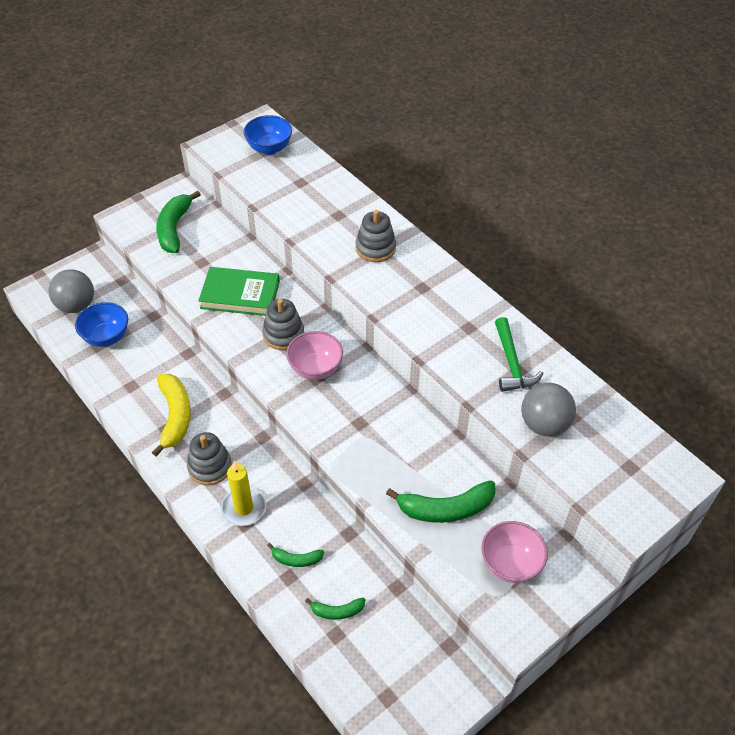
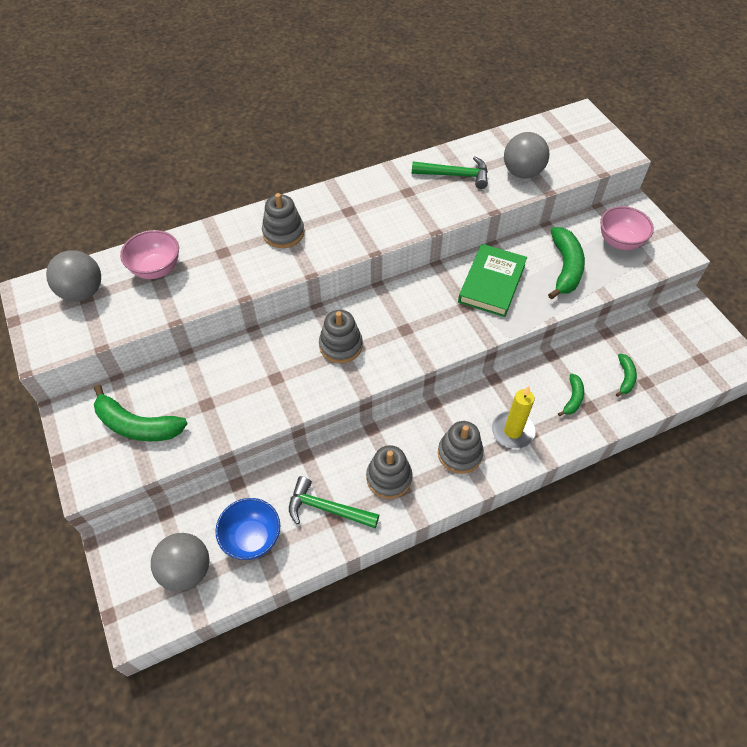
camera: 75 degrees left, 5 degrees up
(139, 379) = (326, 509): none -> green hammer
(175, 416) = (389, 478): yellow banana -> grey stacking toy
(240, 295) = (271, 374): green book -> green book (491, 283)
(269, 148) = (82, 292): blue bowl -> grey ball
(315, 368) = (393, 327): pink bowl -> pink bowl (156, 269)

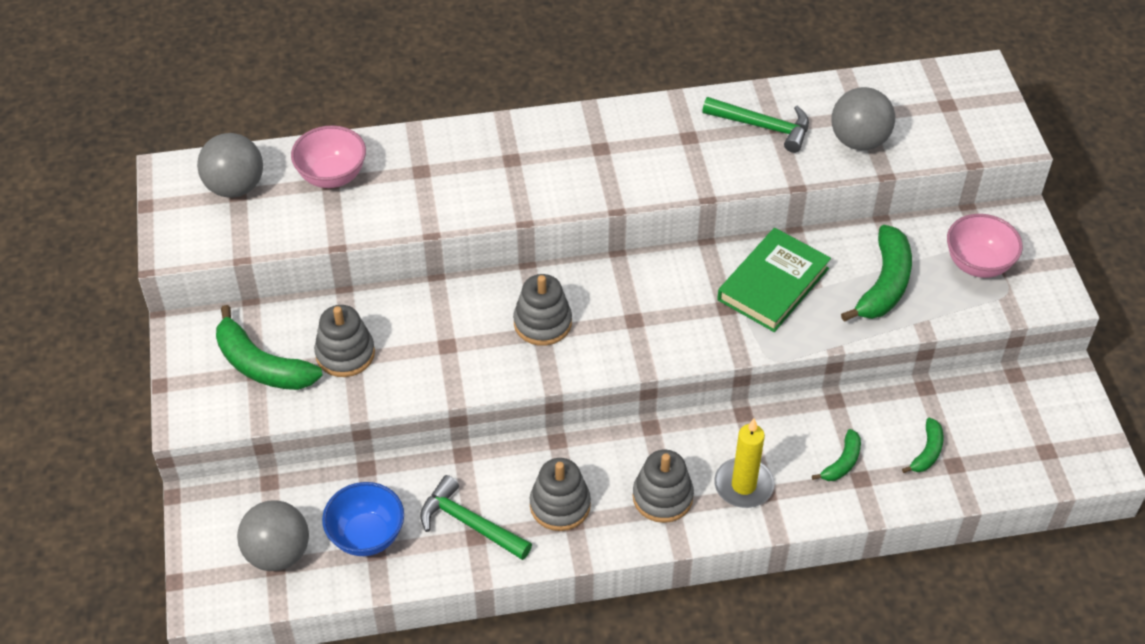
camera: 15 degrees right, 5 degrees down
(283, 233) = (506, 161): grey stacking toy -> grey stacking toy (345, 354)

